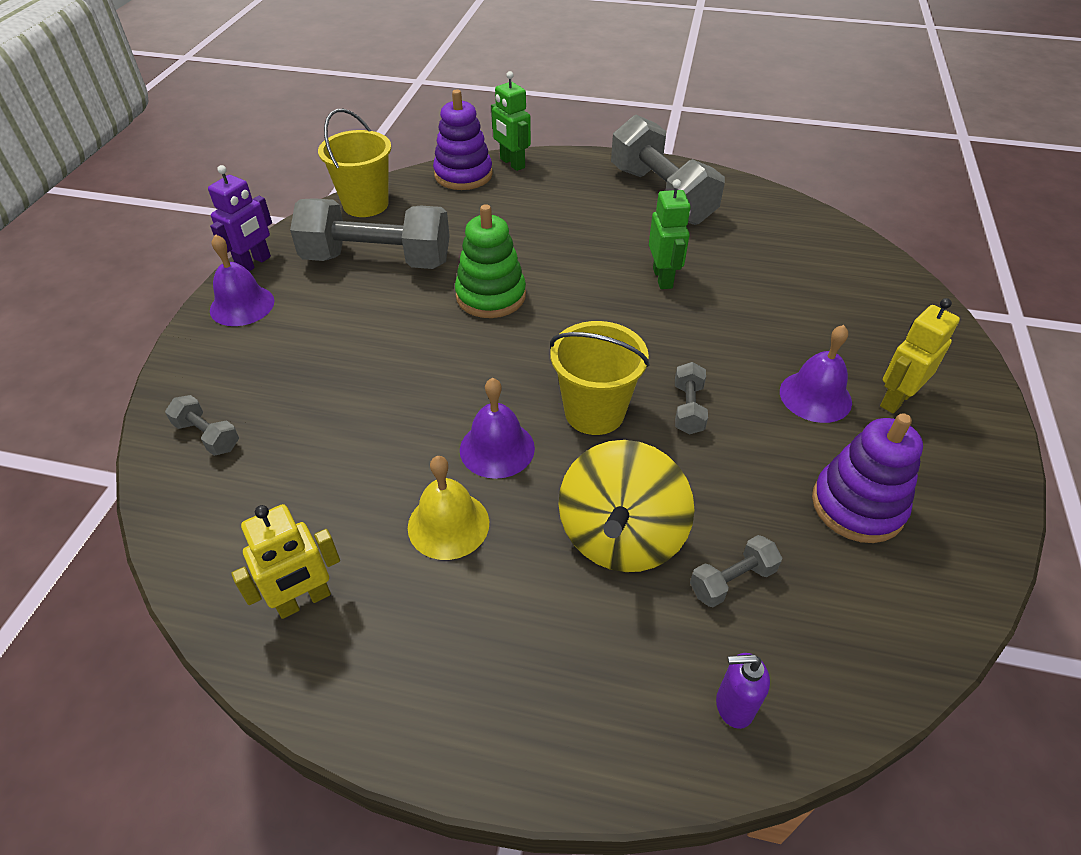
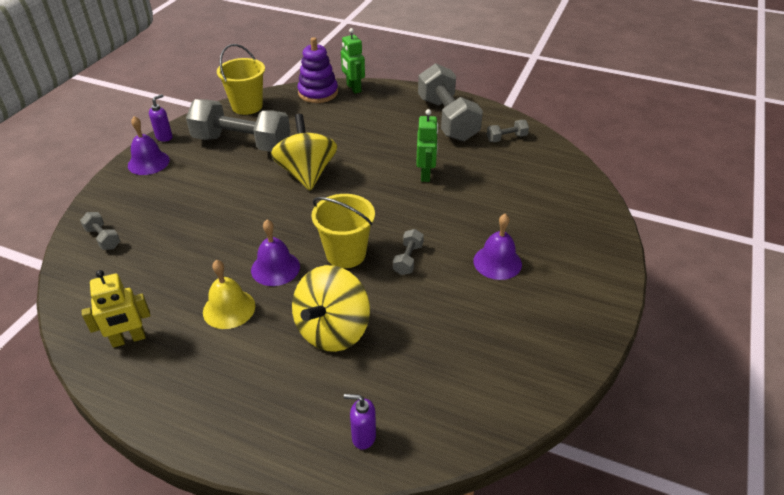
camera: 10 degrees right, 5 degrees down
(254, 263) = (164, 137): purple robot -> purple soap dispenser
(491, 296) = (306, 173): green stacking toy -> yellow spinning top
(732, 580) = (393, 366): grey dumbbell -> grey dumbbell (506, 138)
(857, 505) = (495, 333): purple stacking toy -> none
(895, 399) = (552, 271): yellow robot -> none

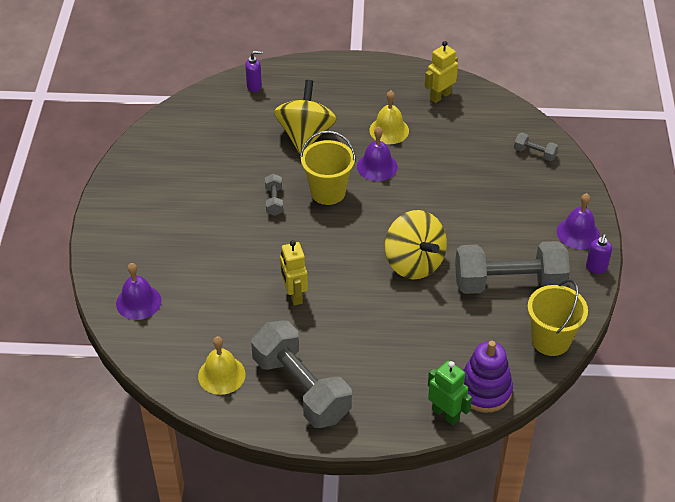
camera: 160 degrees right, 5 degrees up
(426, 174) = (294, 295): green robot -> yellow robot
(497, 262) = (198, 218): purple bell -> purple bell (138, 302)
(506, 138) = (221, 375): grey dumbbell -> yellow bell

